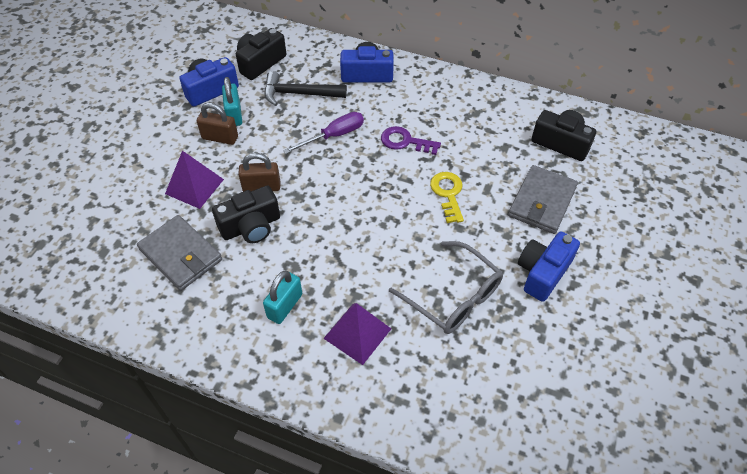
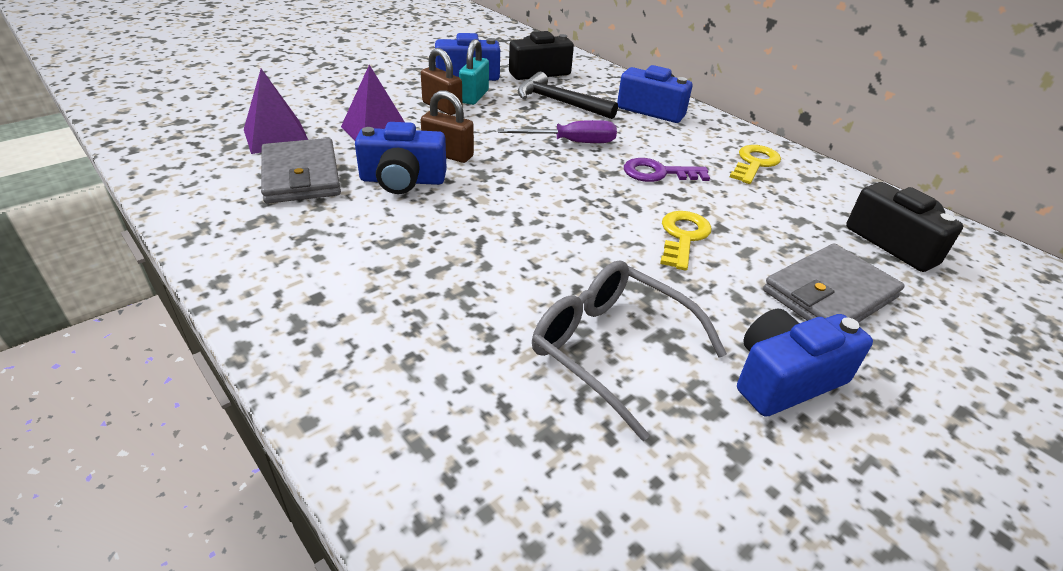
camera: 25 degrees right, 15 degrees down
(251, 226) = (402, 180): black camera -> blue camera
(285, 306) = (366, 263): turquoise padlock -> none
(357, 333) = (432, 331): purple pyramid -> purple pyramid (276, 136)
(405, 141) = (658, 173): purple key -> purple key turned 45 degrees counterclockwise
(453, 297) = (611, 348): grey glasses -> grey glasses turned 150 degrees clockwise
(458, 103) = (754, 163): none -> yellow key

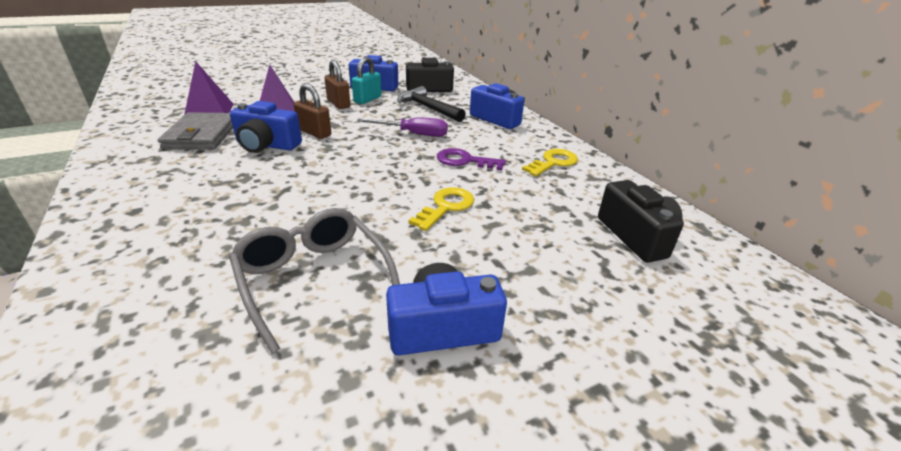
camera: 15 degrees right, 5 degrees down
(829, 294) = (540, 267): grey wallet -> none

